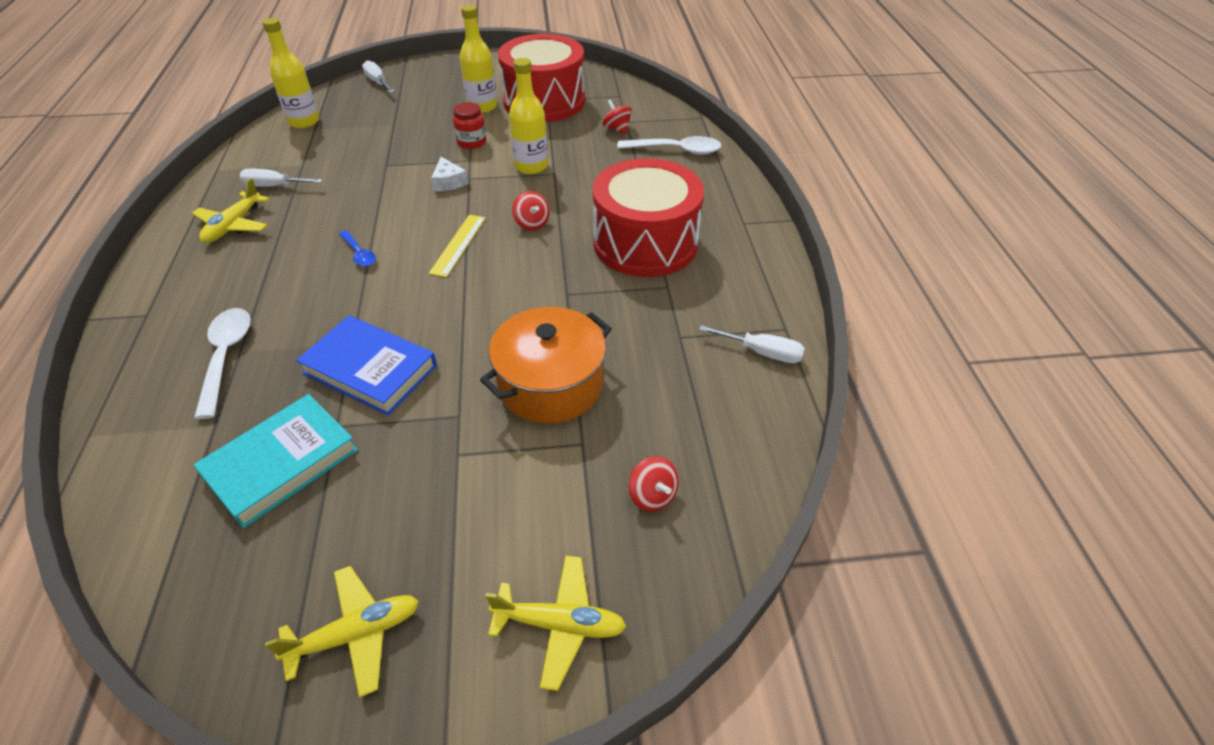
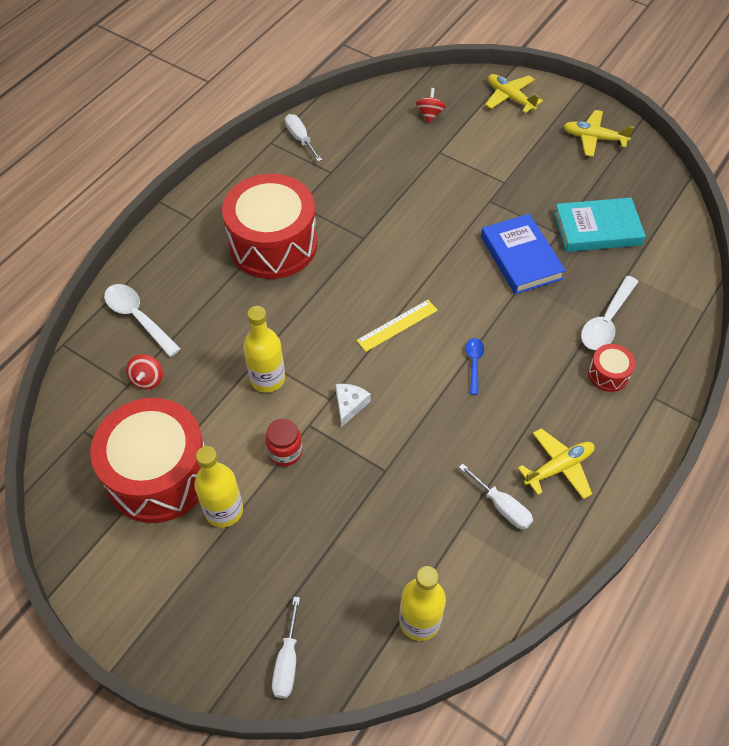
camera: 140 degrees left, 10 degrees up
(207, 310) = (608, 374): none -> red drum
(532, 223) = (328, 312): red spinning top -> none
(550, 384) = (427, 188): orange pot -> none

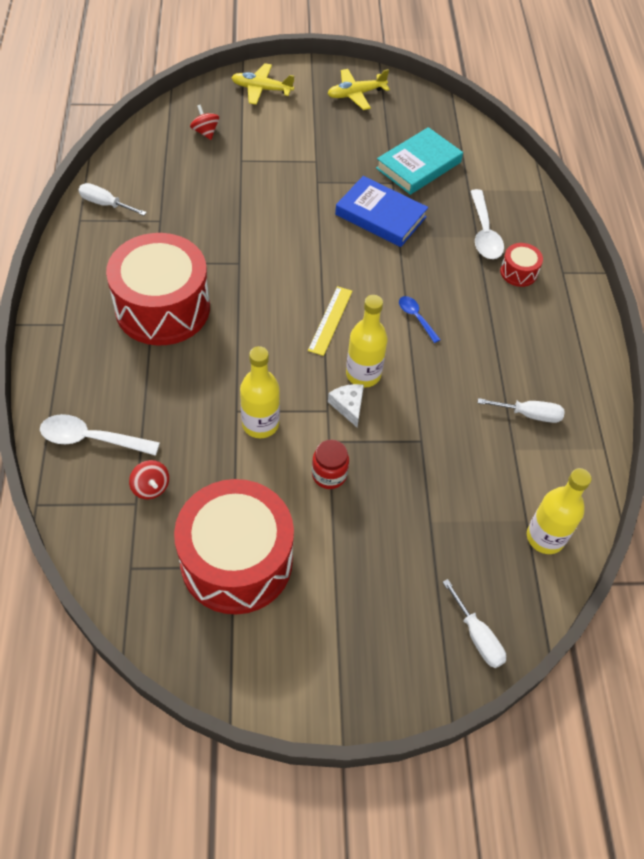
camera: 40 degrees left, 0 degrees up
(224, 510) = (320, 554): yellow bottle -> yellow bottle (363, 374)
(558, 467) = (543, 361): yellow plane -> none

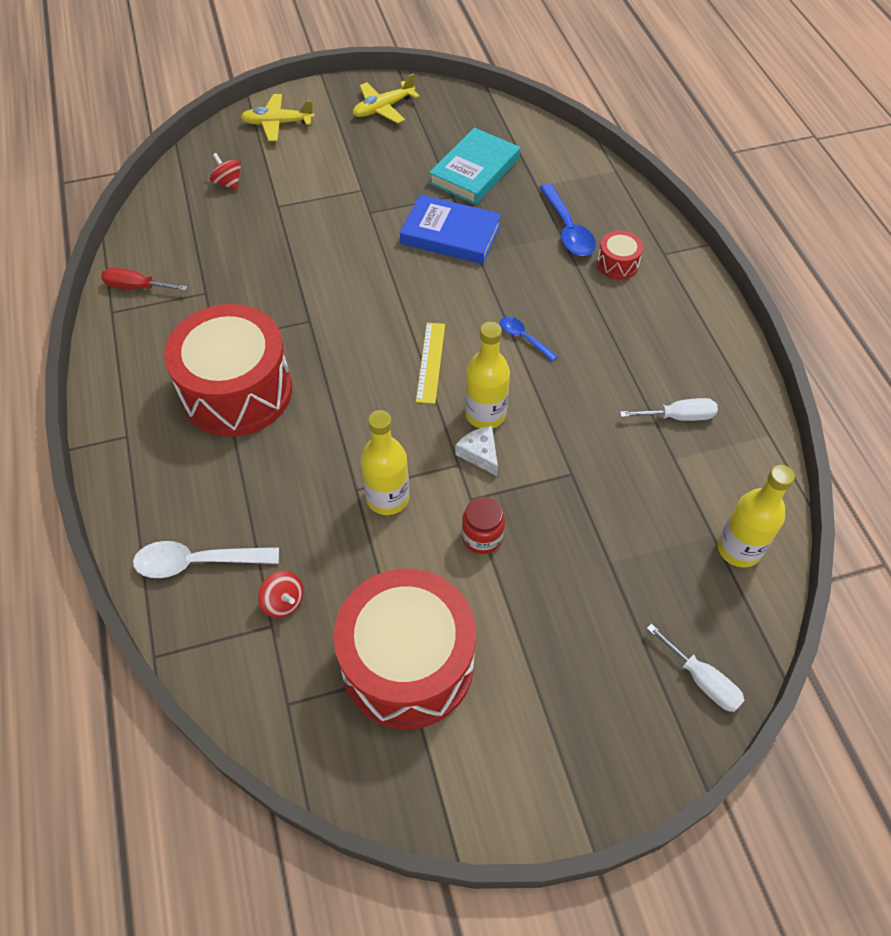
camera: 10 degrees left, 0 degrees up
(105, 204) = (137, 287): white screwdriver -> red screwdriver
(484, 233) = (568, 229): white spoon -> blue spoon

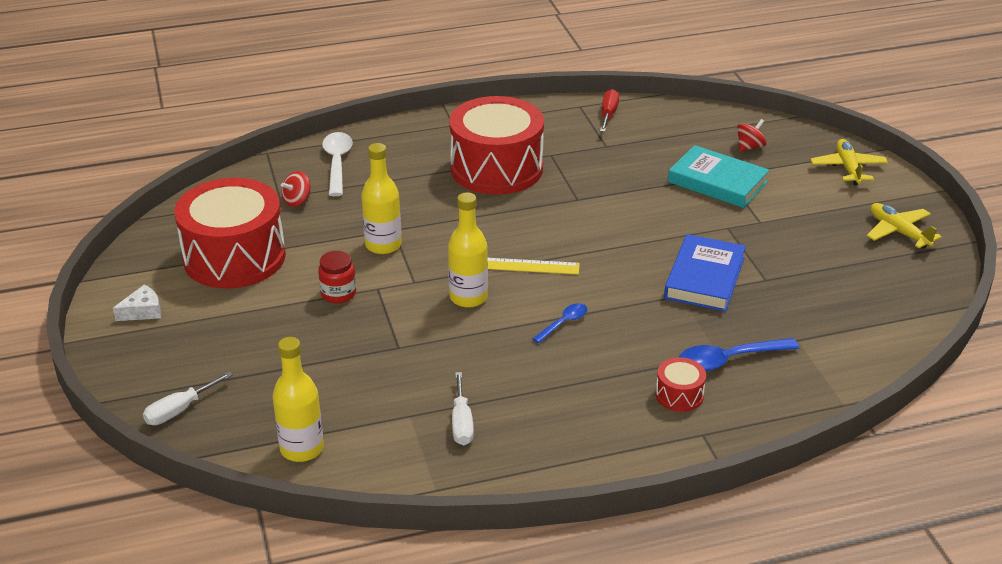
camera: 90 degrees right, 20 degrees down
(474, 171) = (810, 295): turquoise book -> turquoise book (717, 182)
(480, 454) = (424, 293): white cheese -> white cheese (143, 311)

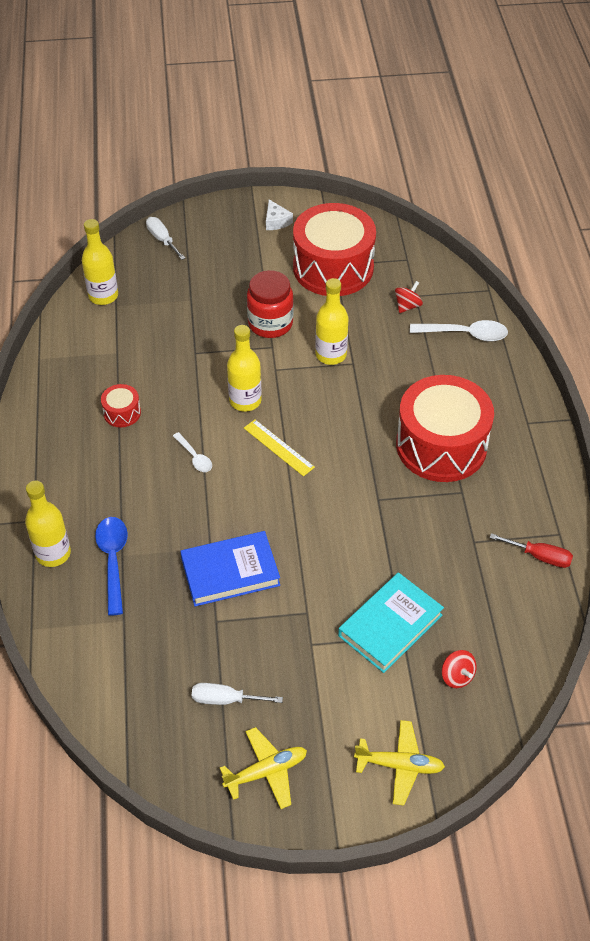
camera: 100 degrees right, 15 degrees up
(297, 201) = (407, 306): red spinning top -> red spinning top turned 75 degrees clockwise
(338, 294) = (270, 324): red jar -> red jar, size x1.59
(461, 423) = (98, 379): white screwdriver -> white screwdriver (225, 699)
(530, 266) = (278, 447): yellow ruler -> yellow ruler turned 60 degrees counterclockwise
(563, 323) = (194, 457): blue spoon -> white spoon
(679, 395) = (82, 515): red drum -> red drum (122, 413)
(704, 278) = (230, 572): blue book -> blue book turned 45 degrees counterclockwise
(741, 408) = (53, 553): none -> yellow bottle

